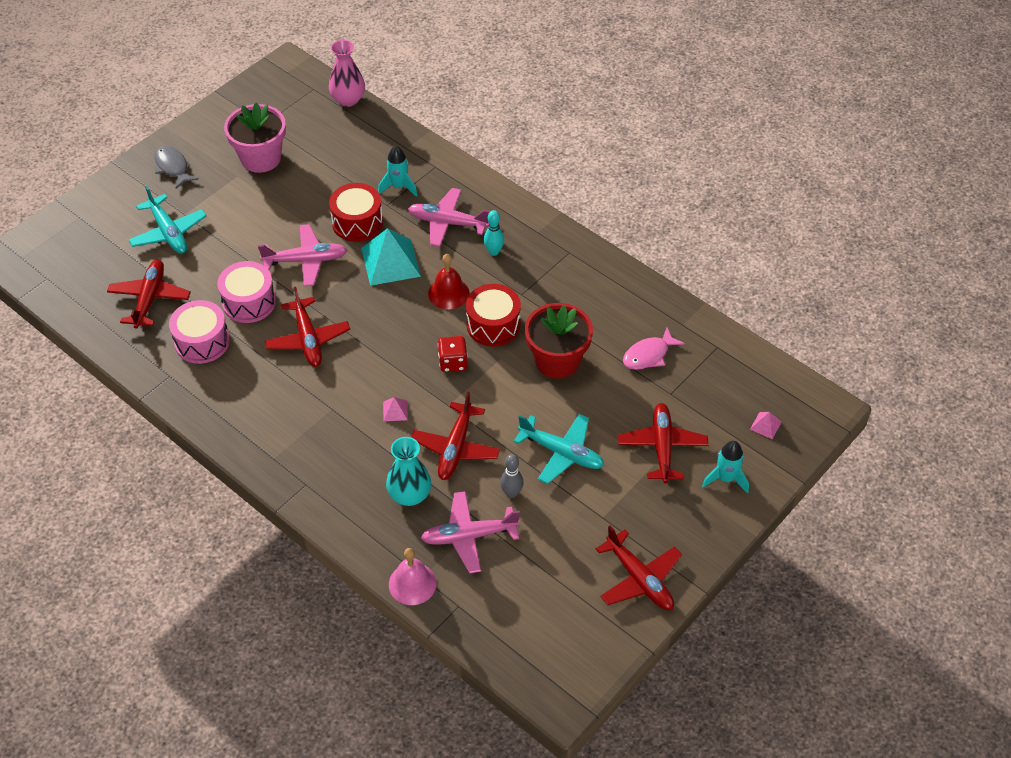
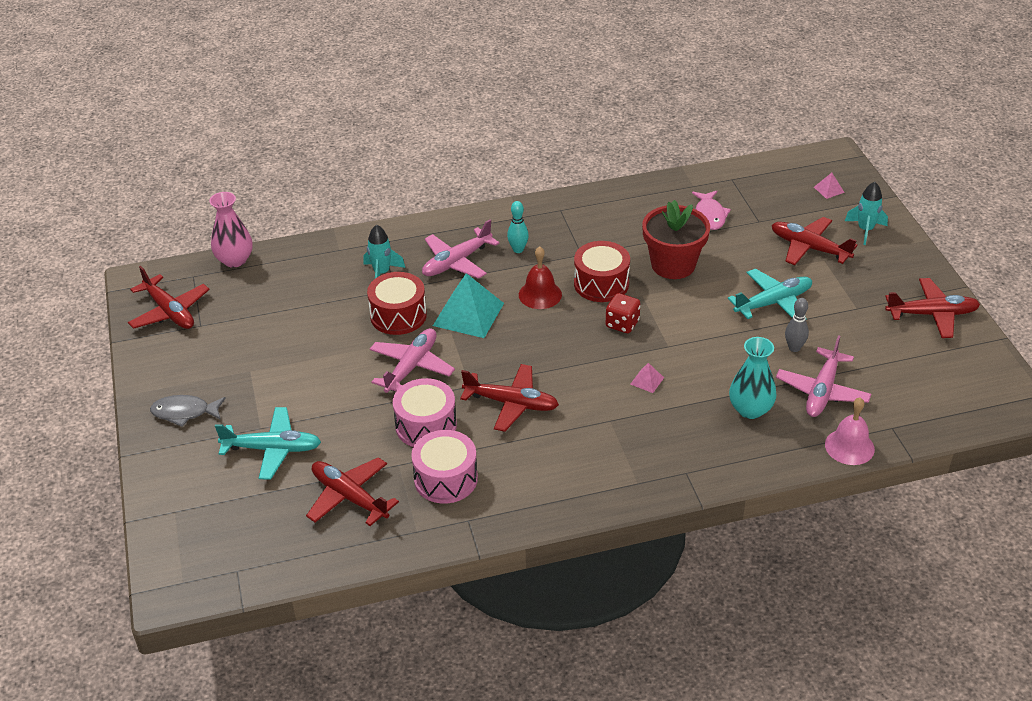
camera: 55 degrees left, 10 degrees down
(261, 158) = (244, 346): pink flower pot -> none
(455, 448) = (720, 361): red plane -> red plane (170, 312)

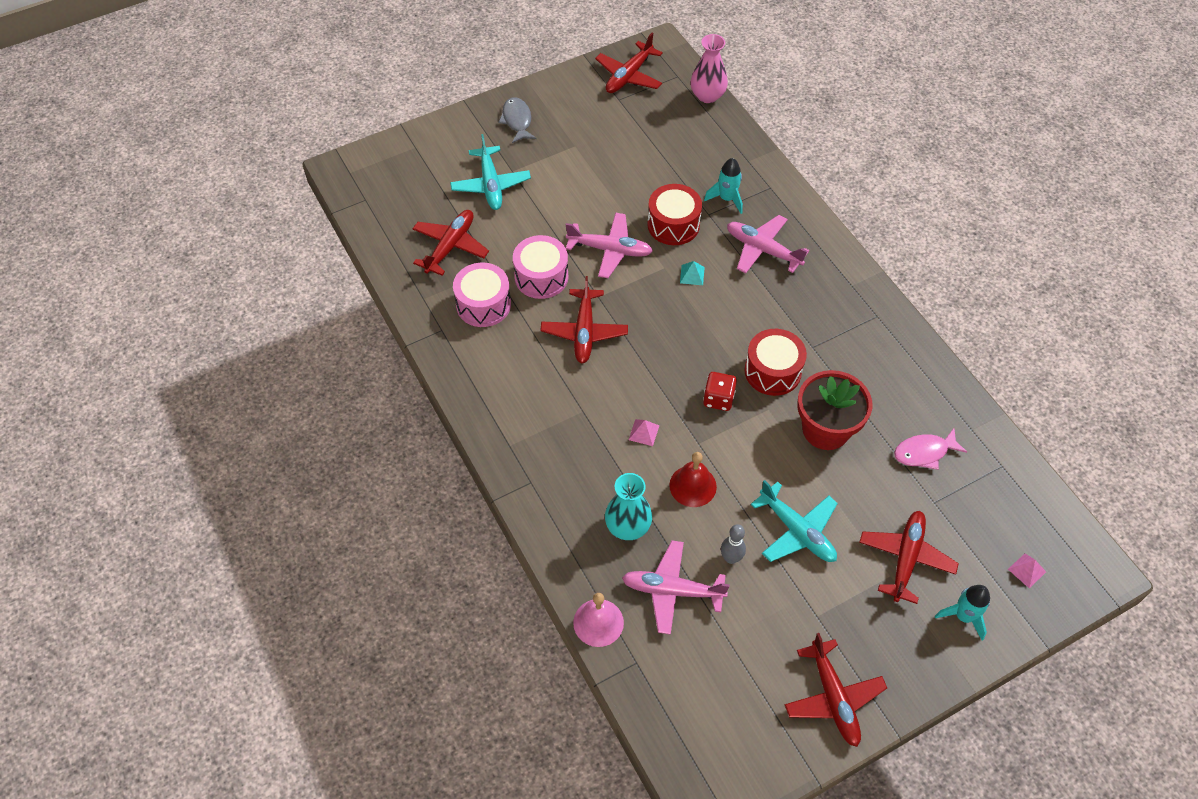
camera: 75 degrees right, 15 degrees up
(468, 314) = (692, 275): turquoise pyramid -> turquoise pyramid, size x0.44
(518, 250) = (799, 293): turquoise bowling pin -> none
(540, 294) = (739, 324): red bell -> red bell (693, 486)

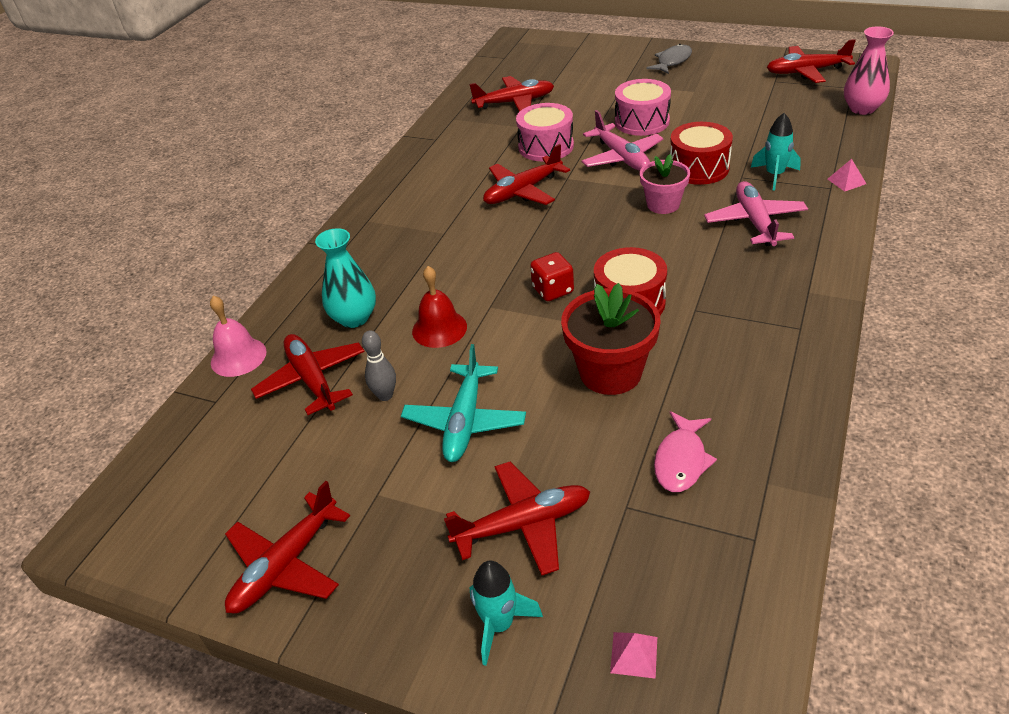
camera: 55 degrees right, 15 degrees down
(483, 304) = (483, 140): pink drum -> pink drum (642, 122)
(491, 185) = (595, 85): turquoise plane -> none
(644, 432) = (462, 272): pink pyramid -> pink pyramid (846, 181)
(672, 590) = (312, 379): pink plane -> red plane
(692, 275) = (663, 204): turquoise pyramid -> pink flower pot
(924, 452) = (681, 460): pink fish -> pink fish turned 105 degrees counterclockwise

